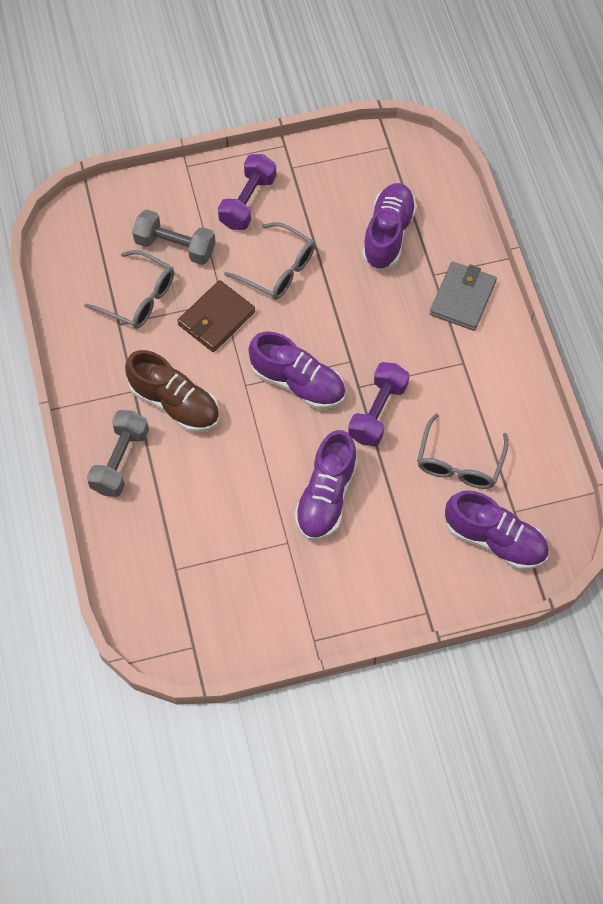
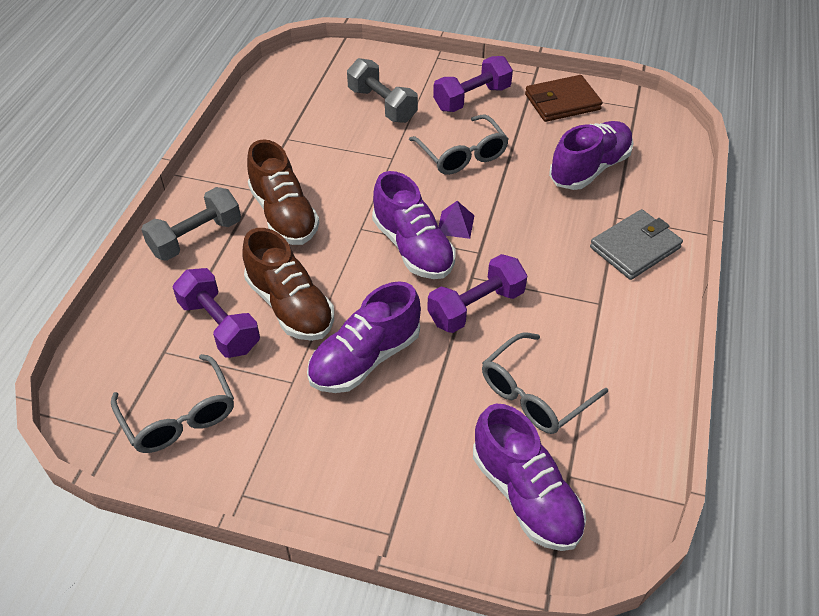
camera: 30 degrees right, 15 degrees down
(138, 297) = (320, 127): grey glasses -> grey glasses (179, 415)
(201, 527) = (219, 326): none -> purple dumbbell
(216, 318) = (376, 168): brown wallet -> brown wallet (562, 102)
(241, 482) = (290, 306): none -> brown shoe
(316, 344) = (455, 224): none -> purple pyramid

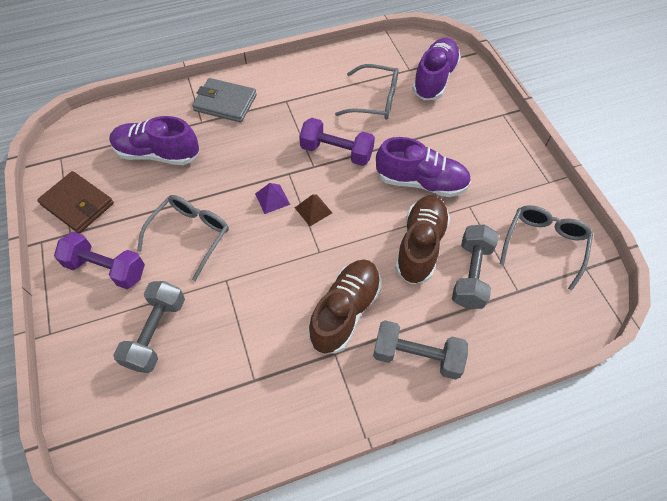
camera: 125 degrees left, 10 degrees up
(219, 326) = (471, 274): purple dumbbell -> grey dumbbell
(413, 248) = (313, 210): purple shoe -> brown pyramid

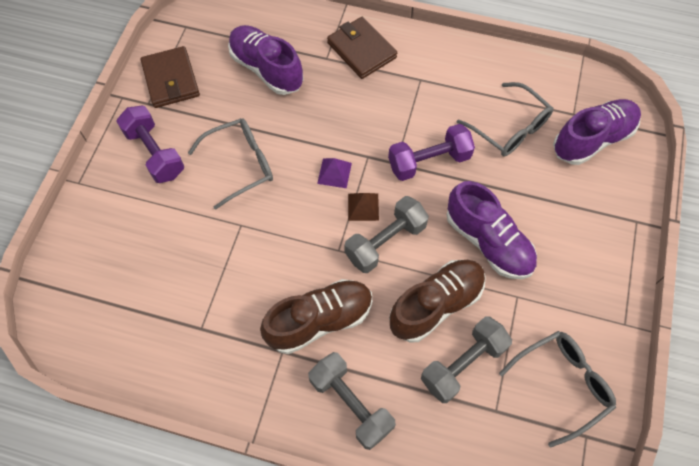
camera: 35 degrees right, 5 degrees up
(156, 333) = (155, 235): grey dumbbell -> grey dumbbell (385, 242)
(225, 103) = (361, 50): grey wallet -> brown wallet
(336, 152) = (429, 161): purple dumbbell -> purple dumbbell turned 75 degrees counterclockwise

